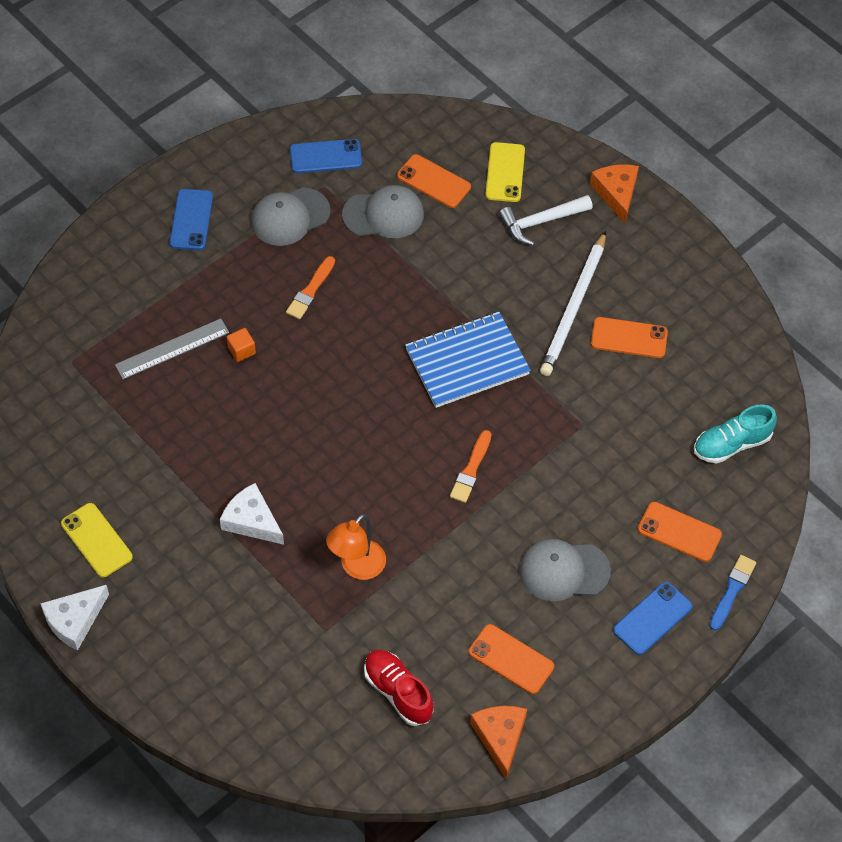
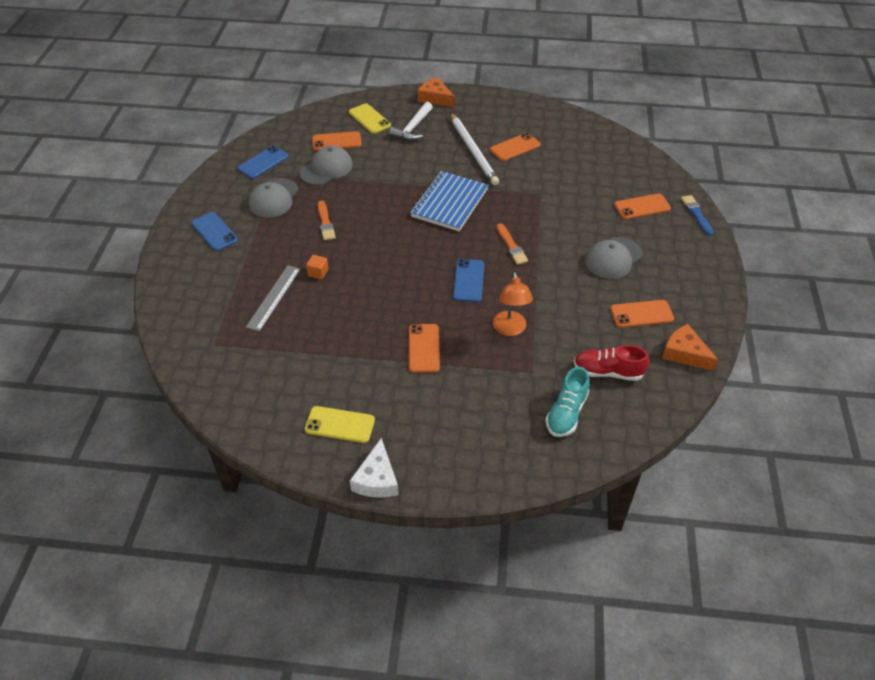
camera: 40 degrees left, 10 degrees down
(252, 521) = (424, 348): white cheese -> orange phone
(652, 618) = (679, 249): blue phone -> blue phone (468, 280)
(731, 444) = (616, 159): turquoise shoe -> turquoise shoe (566, 413)

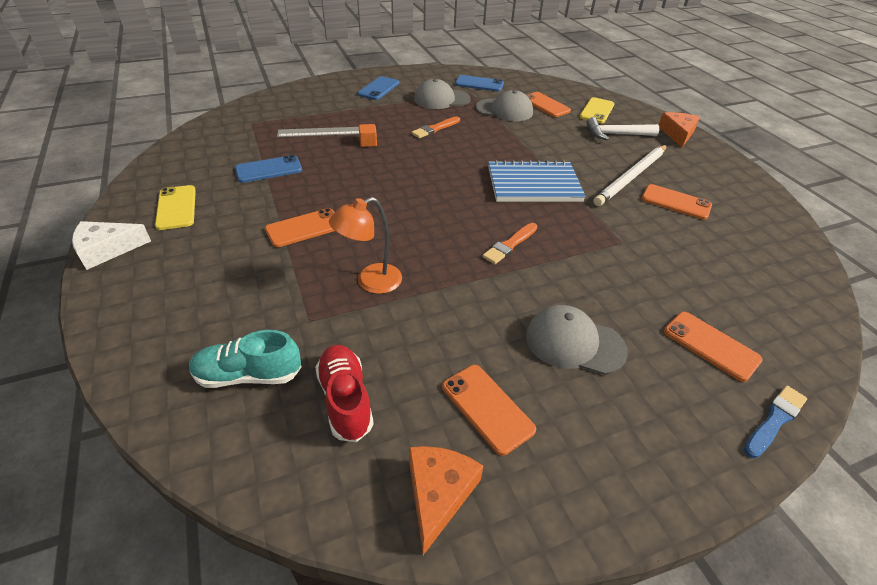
camera: 60 degrees right, 5 degrees down
(468, 280) = (427, 229): blue phone -> blue phone (269, 169)

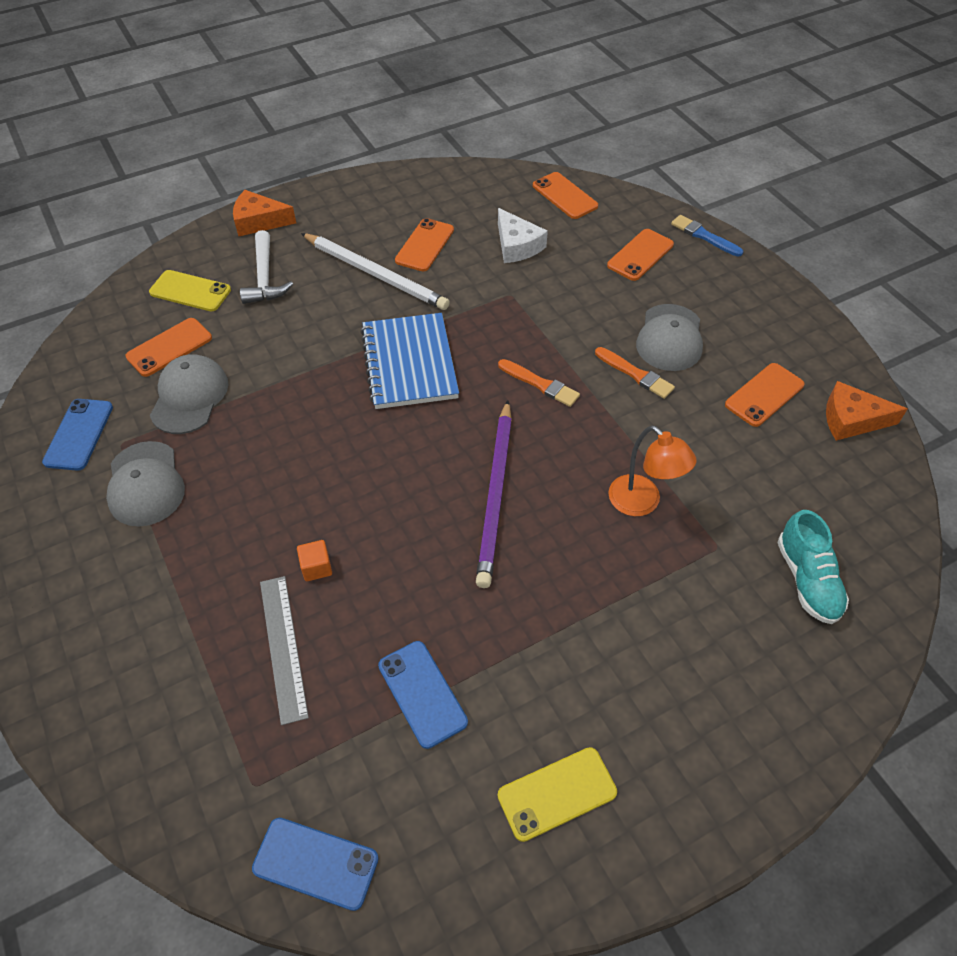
camera: 95 degrees left, 10 degrees up
(107, 249) = (680, 844): white cheese -> white cheese (517, 245)
(304, 228) = (562, 597): orange phone -> orange phone (564, 196)
(345, 400) = (799, 494): red shoe -> none
(379, 88) = (92, 591): blue phone -> blue phone (315, 863)
(401, 210) = (495, 494): none -> purple pencil
(435, 129) = (260, 482): orange brush -> orange brush (635, 374)

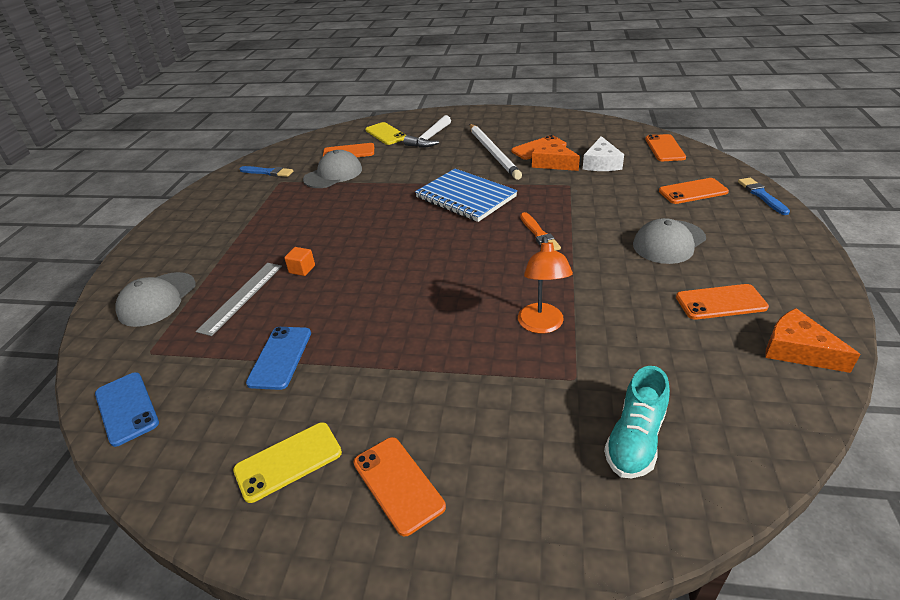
camera: 40 degrees right, 15 degrees down
(79, 434) = (268, 172): blue phone -> blue brush
(145, 484) = (270, 201): grey cap -> grey cap (157, 299)
(259, 221) = (454, 116): orange cheese -> orange cheese (552, 163)
(409, 363) = (465, 197): blue notebook -> blue notebook turned 75 degrees counterclockwise
(495, 494) = (444, 278): purple pencil -> none
(557, 794) = (288, 461): yellow phone -> yellow phone turned 45 degrees counterclockwise
(635, 374) = (617, 253): orange brush -> none
(672, 745) = (398, 484): none -> orange phone

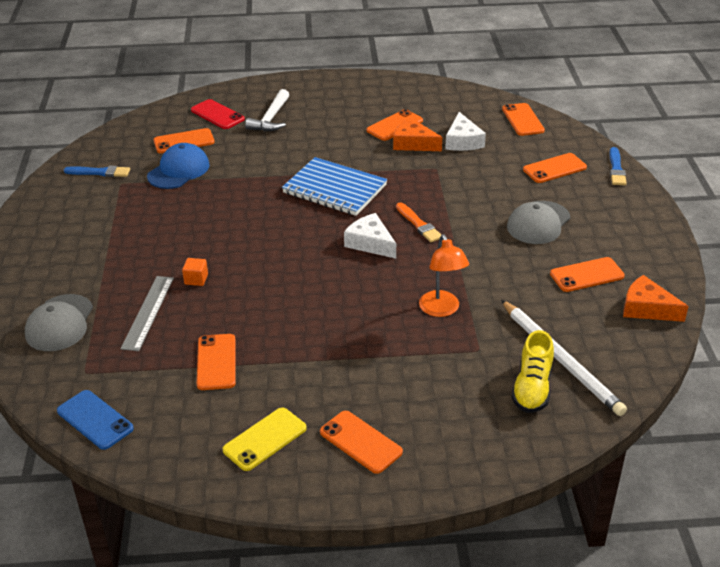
camera: 15 degrees left, 0 degrees up
(280, 357) = (216, 362): blue phone -> orange phone
(333, 174) = (179, 170): grey cap -> blue cap
(386, 134) = (217, 115): yellow phone -> red phone
(484, 248) = (370, 243): none -> white cheese
(493, 153) = (348, 134): white pencil -> white pencil (561, 360)
(635, 439) = (532, 388): turquoise shoe -> yellow shoe
(761, 195) = (616, 169): blue brush -> blue brush turned 150 degrees counterclockwise

